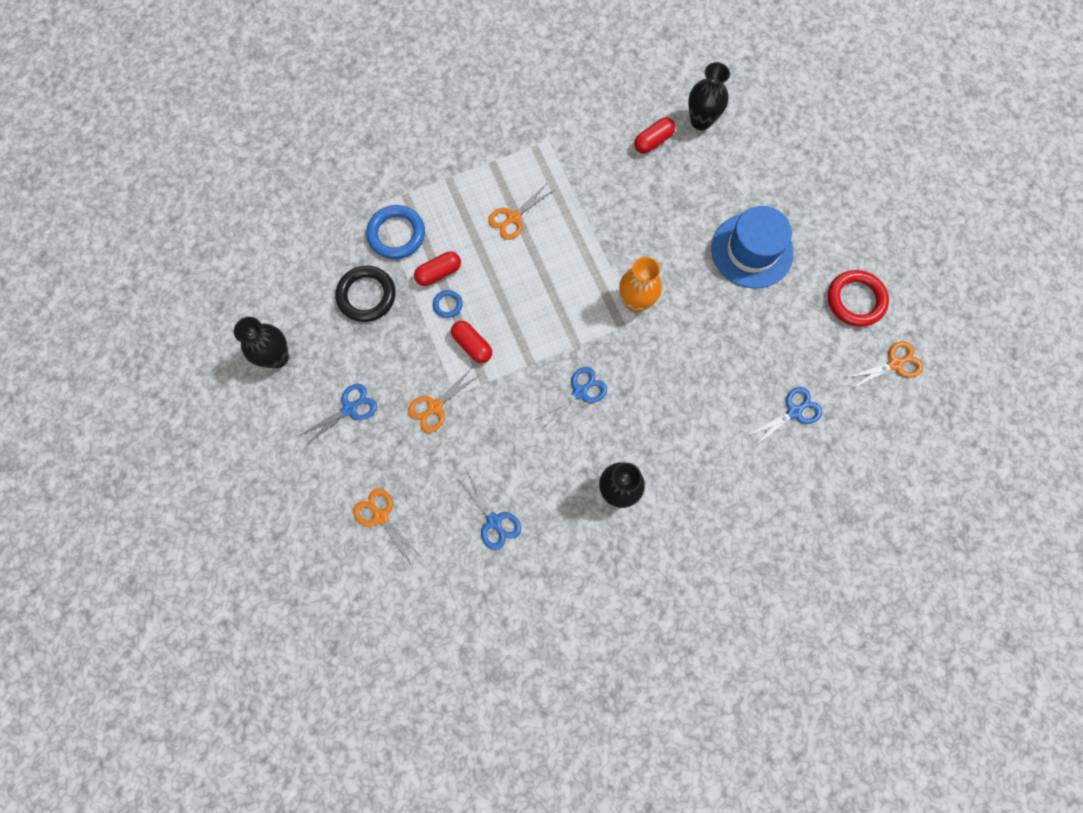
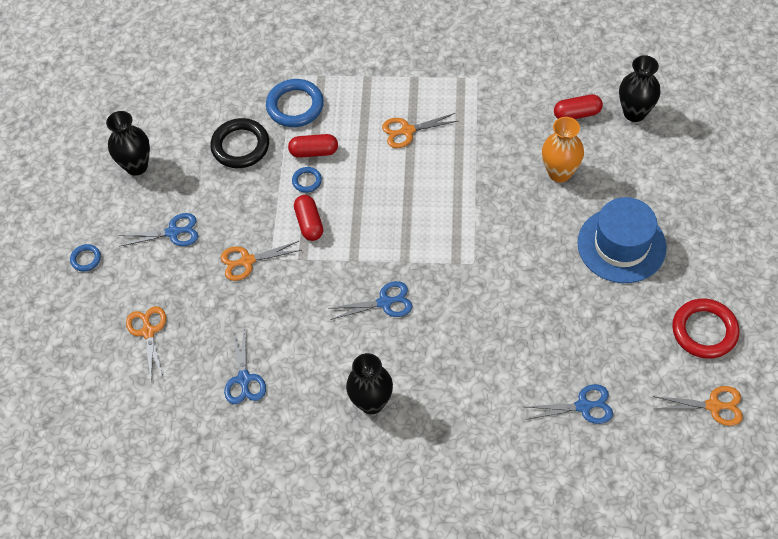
camera: 30 degrees right, 15 degrees down
(280, 472) = (86, 259): none -> blue ring
(635, 302) = (481, 246): orange vase -> orange vase (559, 173)

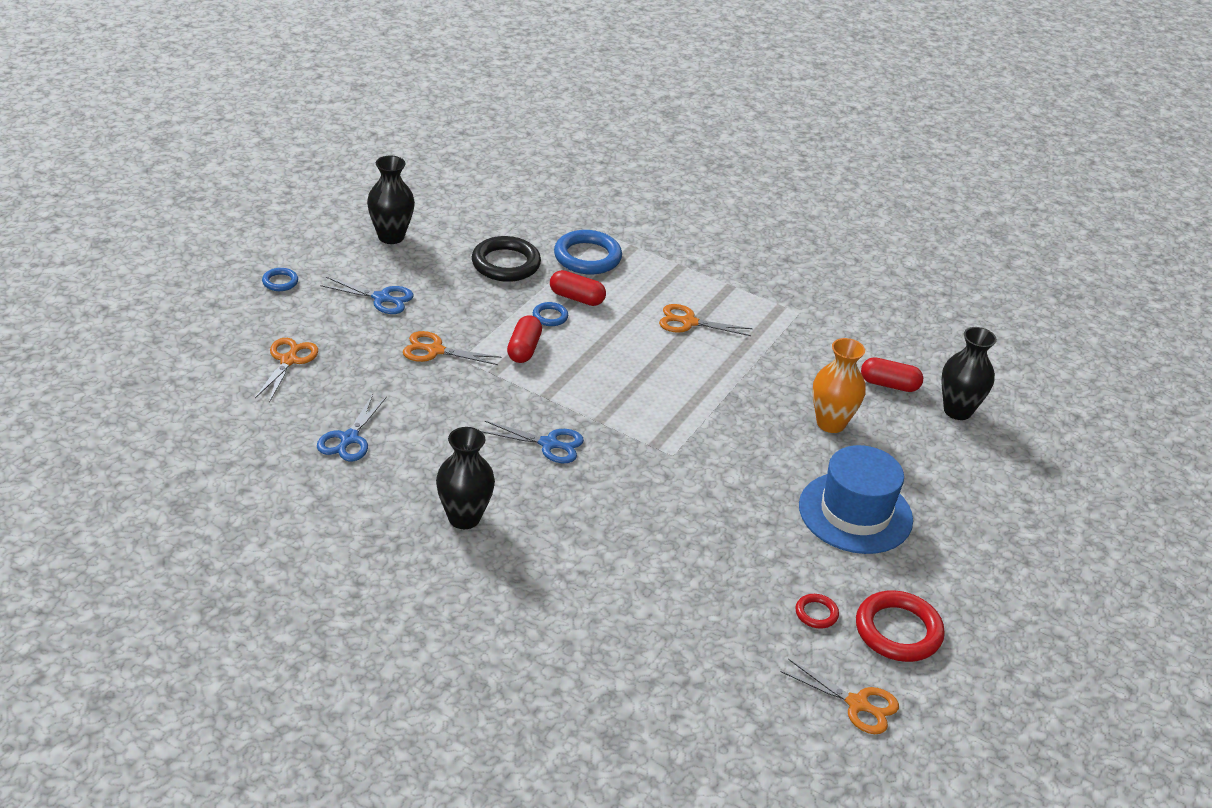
camera: 20 degrees right, 20 degrees down
(583, 406) = (698, 631): blue scissors -> none
(647, 347) = (816, 613): none -> red ring

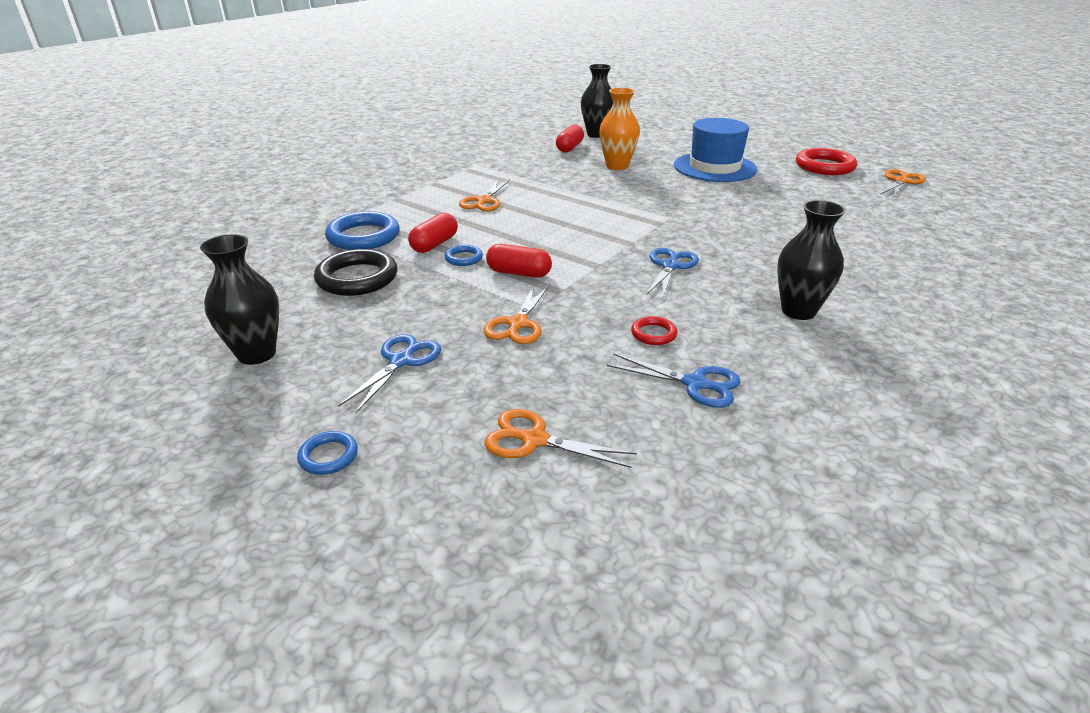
camera: 80 degrees left, 5 degrees down
(816, 613) = (825, 185): red ring -> red ring (653, 334)

